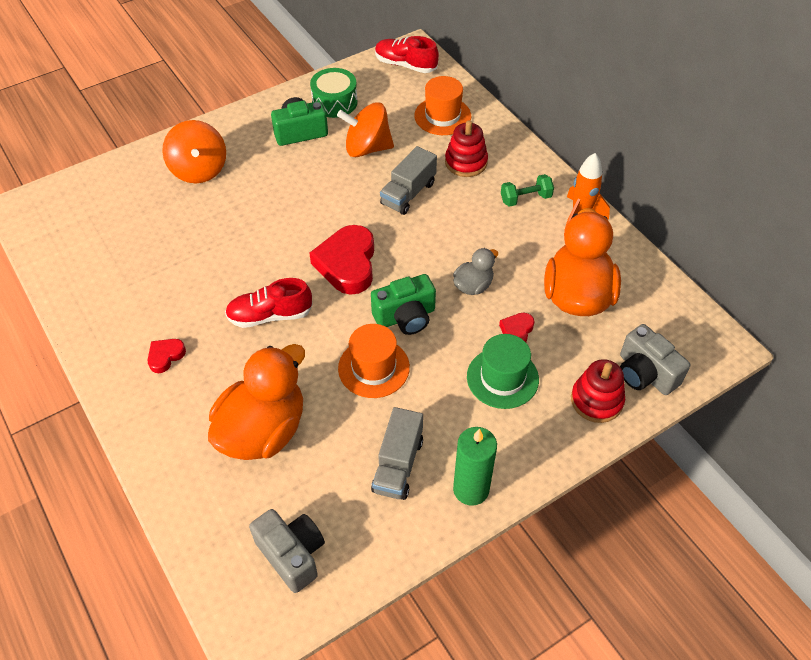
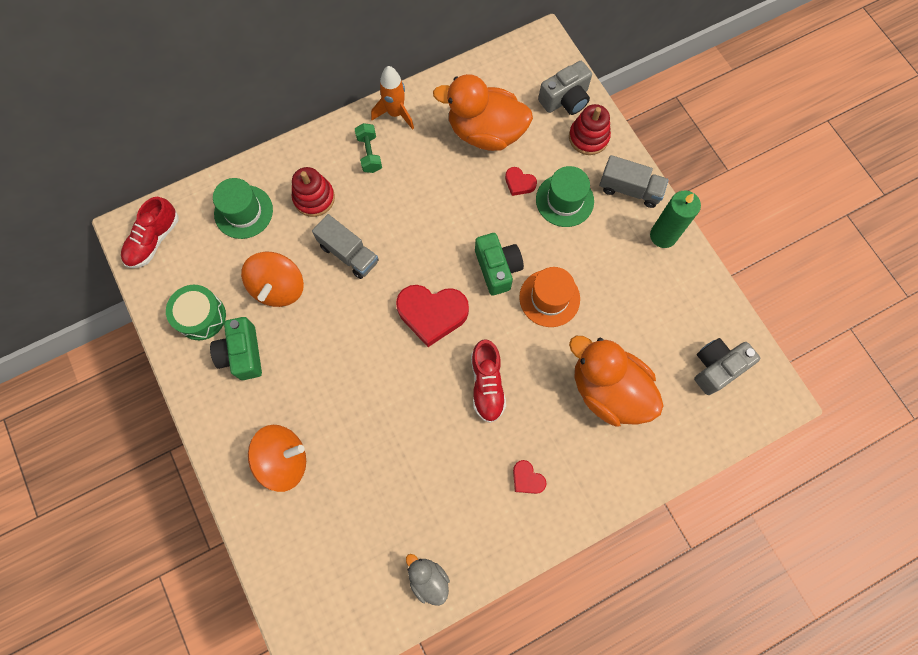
camera: 85 degrees left, 20 degrees up
(398, 465) = (642, 286): grey truck -> grey truck (629, 189)
(442, 116) = (243, 212): orange hat -> green hat
(473, 285) = (467, 210): grey duck -> grey duck (428, 579)

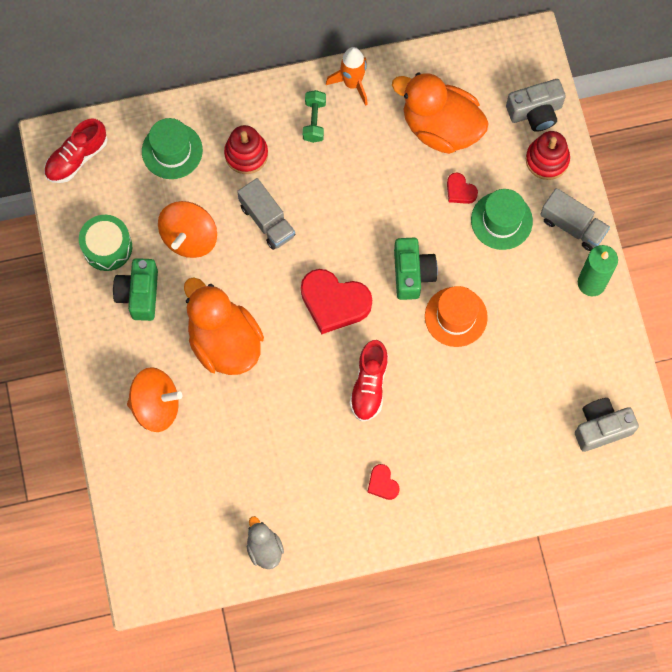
camera: 15 degrees right, 0 degrees up
(608, 390) = (486, 421): orange duck -> orange duck (224, 342)

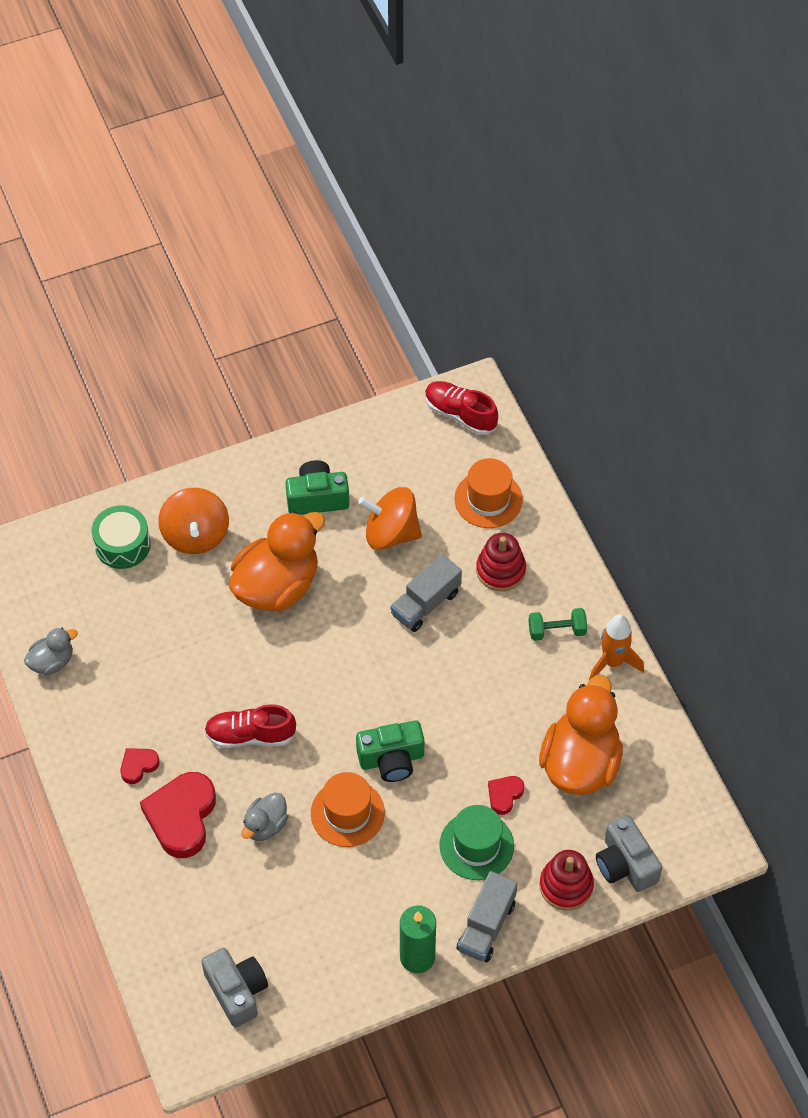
camera: 80 degrees right, 15 degrees down
(107, 247) = (364, 460): green drum -> green drum (122, 545)
(172, 151) = (488, 499): green hat -> orange hat
(334, 303) = (341, 685): red heart -> red heart (181, 817)
(456, 384) = (265, 825): none -> grey duck

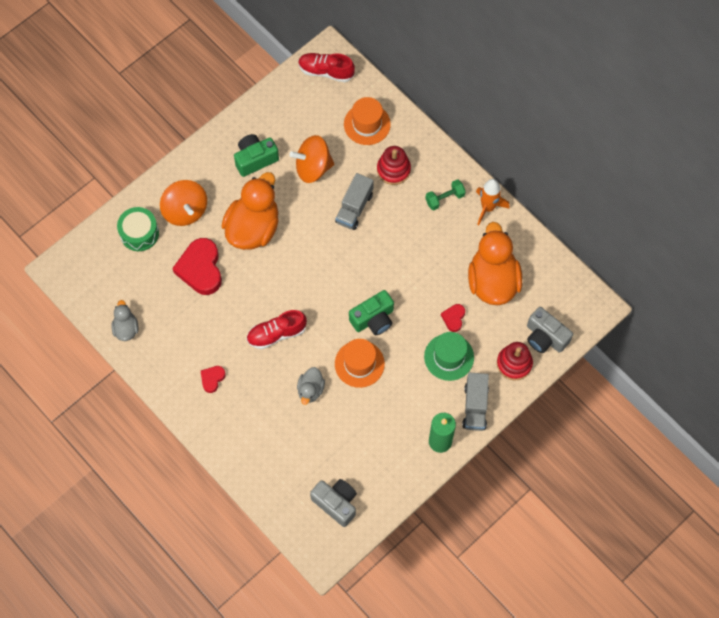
camera: 20 degrees left, 10 degrees up
(52, 662) = (126, 328): grey duck -> grey duck turned 45 degrees counterclockwise
(181, 817) = (254, 403): red heart -> red heart (200, 269)

